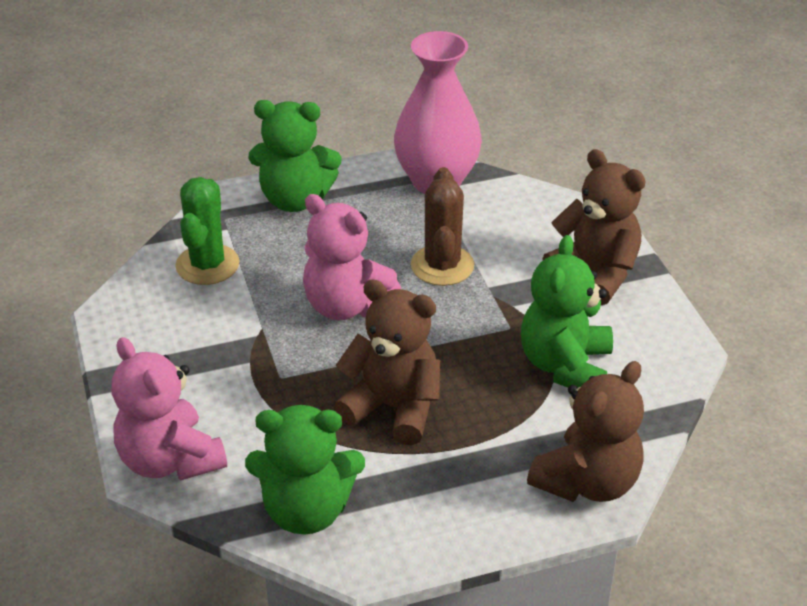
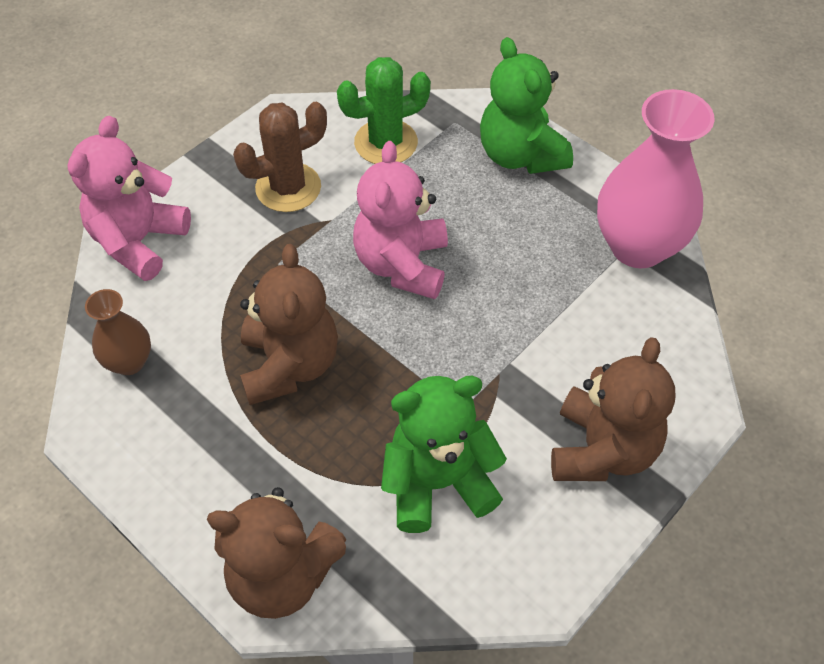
camera: 60 degrees right, 15 degrees up
(306, 510) = (129, 362): green teddy bear -> brown vase
(442, 265) = (513, 310): brown cactus -> brown cactus (288, 188)

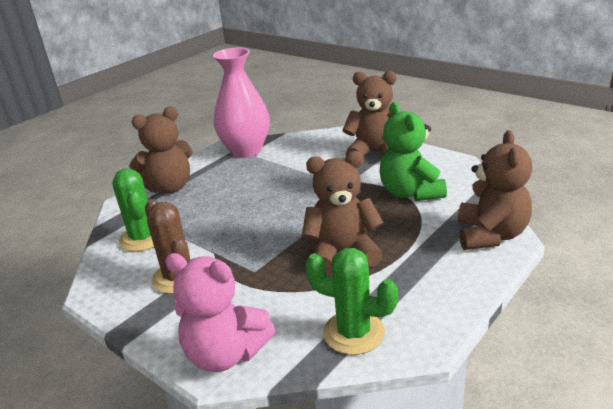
camera: 90 degrees left, 25 degrees down
(129, 362) = (353, 333): brown vase -> green cactus
(402, 264) = (256, 220): pink teddy bear -> none
(520, 155) = (170, 187): green teddy bear -> brown teddy bear

